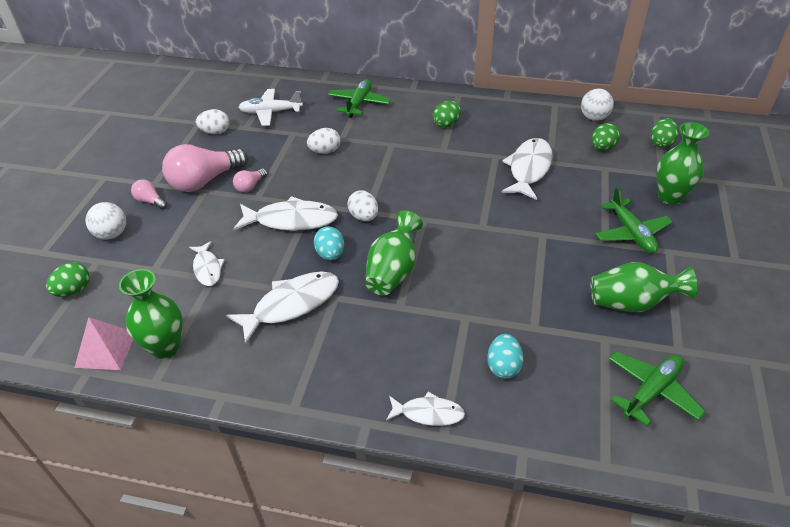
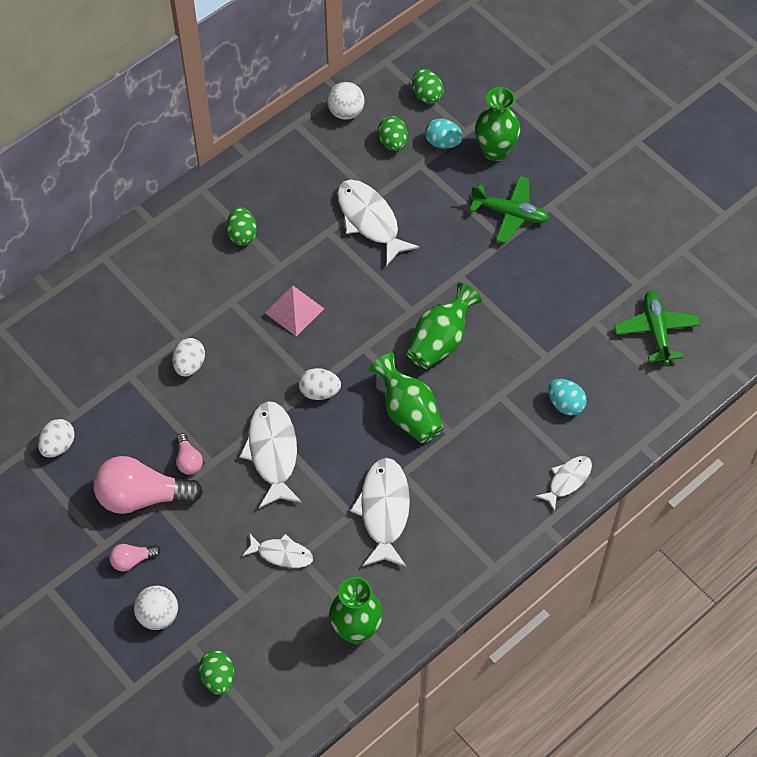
camera: 55 degrees left, 15 degrees up
(106, 349) = (321, 677): pink pyramid -> pink pyramid (294, 310)
(204, 181) = (142, 497): pink light bulb -> pink light bulb turned 90 degrees clockwise
(270, 112) = (69, 375): white plane -> none
(291, 220) = (273, 452): white fish -> white fish turned 45 degrees counterclockwise
(330, 254) = (347, 447): turquoise egg -> turquoise egg (443, 142)
(359, 103) = (132, 285): green plane -> none
(631, 303) = (576, 276): green vase -> green vase (440, 341)

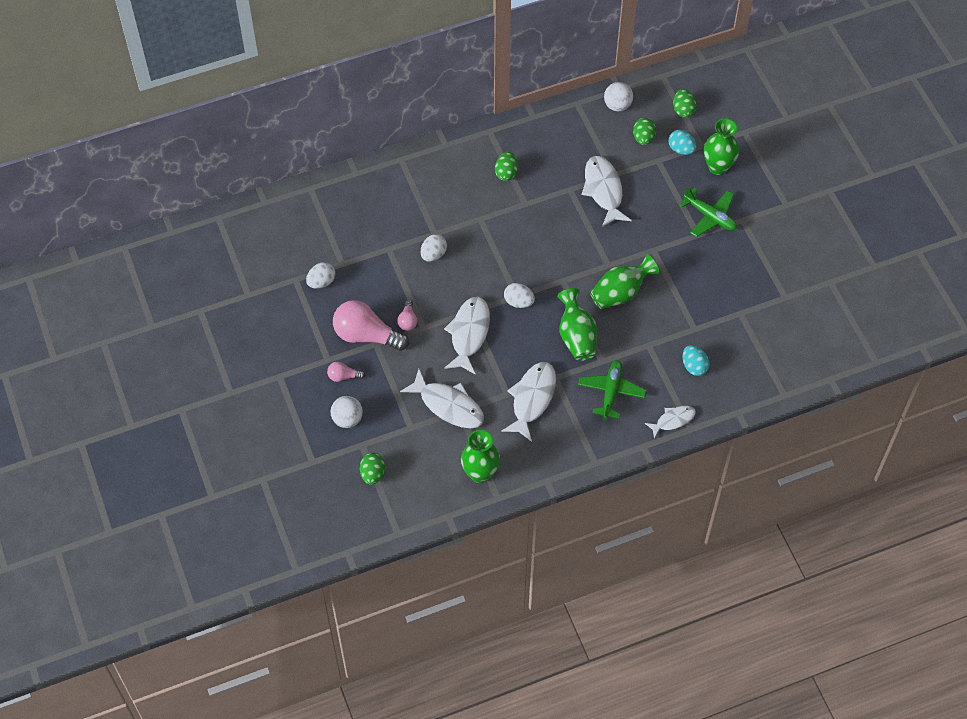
camera: 20 degrees right, 0 degrees up
(281, 554) = (448, 405): white fish -> white fish, size x1.71
(294, 310) = (523, 239): pink pyramid -> none
(656, 331) = (784, 335): green plane -> green plane (611, 392)

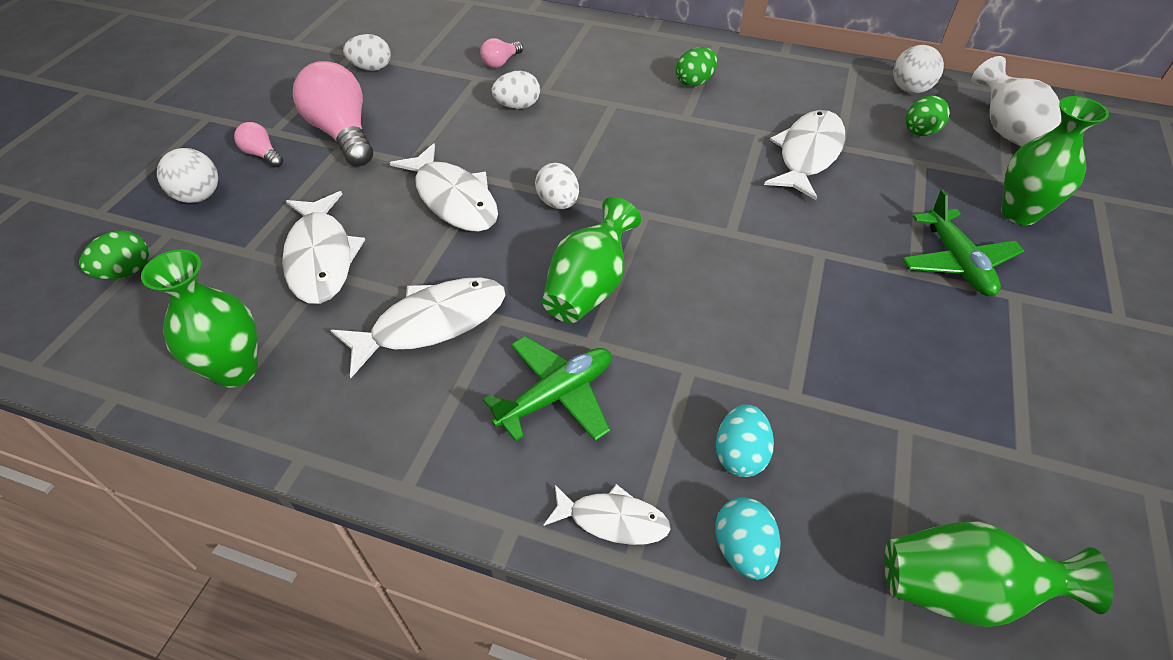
camera: 40 degrees right, 10 degrees down
(407, 320) = (404, 146): pink light bulb -> pink light bulb (501, 62)
(469, 334) = (453, 199): white fish -> white fish turned 90 degrees clockwise
(620, 293) = (714, 274): green vase -> green vase (962, 590)
(681, 149) = (970, 168): turquoise egg -> turquoise egg (742, 549)
(683, 110) = (1008, 133): green egg -> white vase

